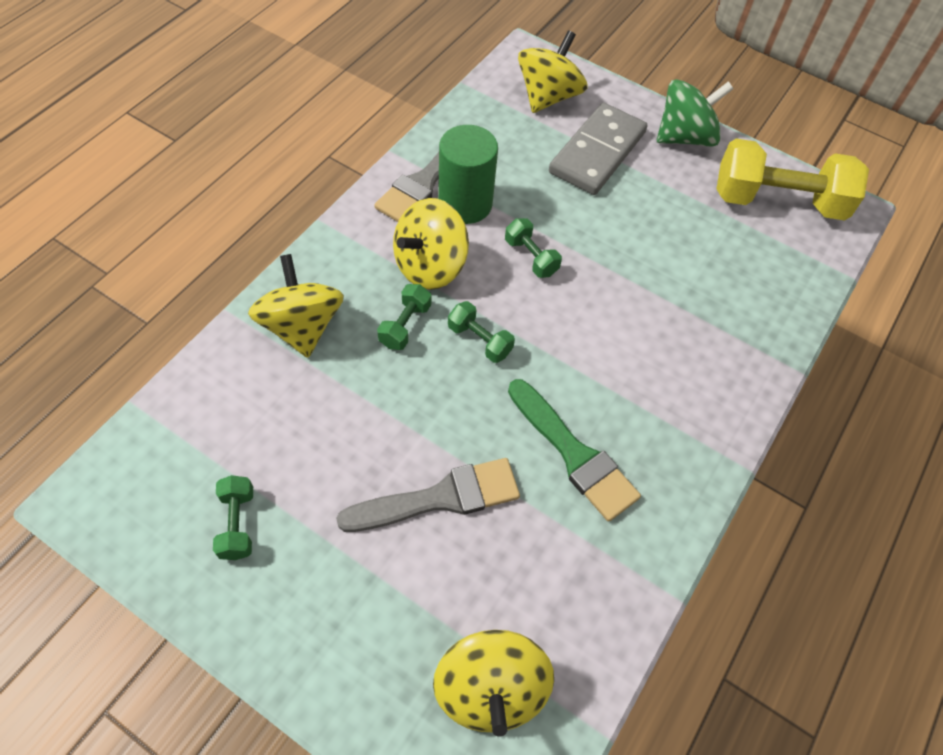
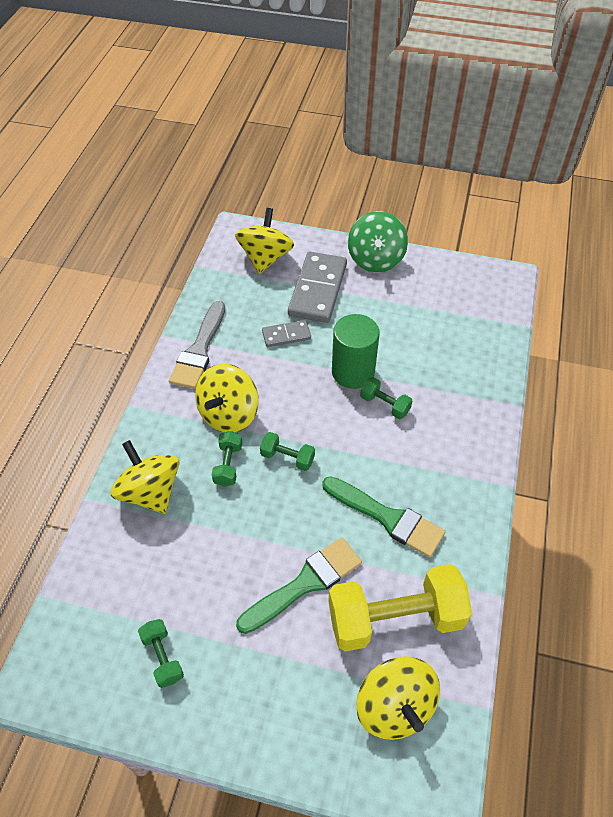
camera: 15 degrees left, 5 degrees down
(440, 498) = (305, 583): grey brush -> green brush
(465, 204) = (236, 358): green cylinder -> green cylinder (353, 372)
(531, 257) = (300, 383): green dumbbell -> green dumbbell (385, 405)
(537, 195) = (286, 335): none -> grey domino
(685, 137) = (375, 259): green spinning top -> green spinning top turned 135 degrees clockwise
(777, 201) = (458, 287): yellow dumbbell -> yellow dumbbell (395, 618)

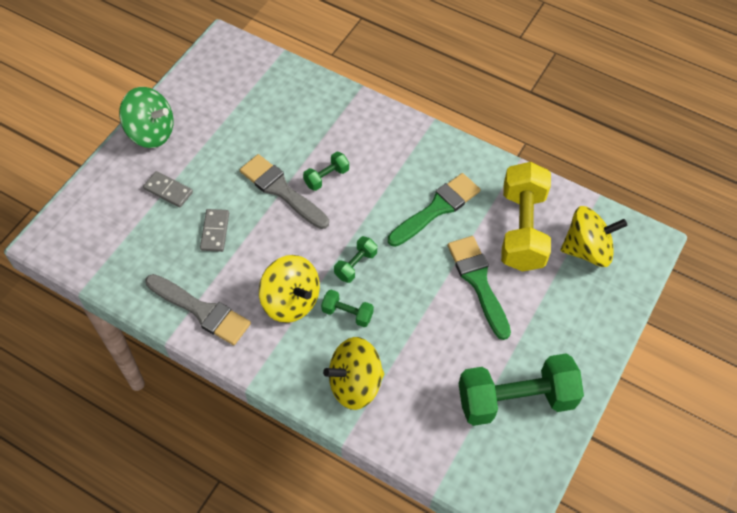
camera: 75 degrees left, 5 degrees up
(163, 657) = (515, 399): green dumbbell -> green dumbbell, size x2.19
(265, 258) = (101, 224): yellow spinning top -> none
(317, 290) = (168, 191): grey domino -> grey domino, size x0.52
(353, 372) = (281, 190): green cylinder -> grey brush

